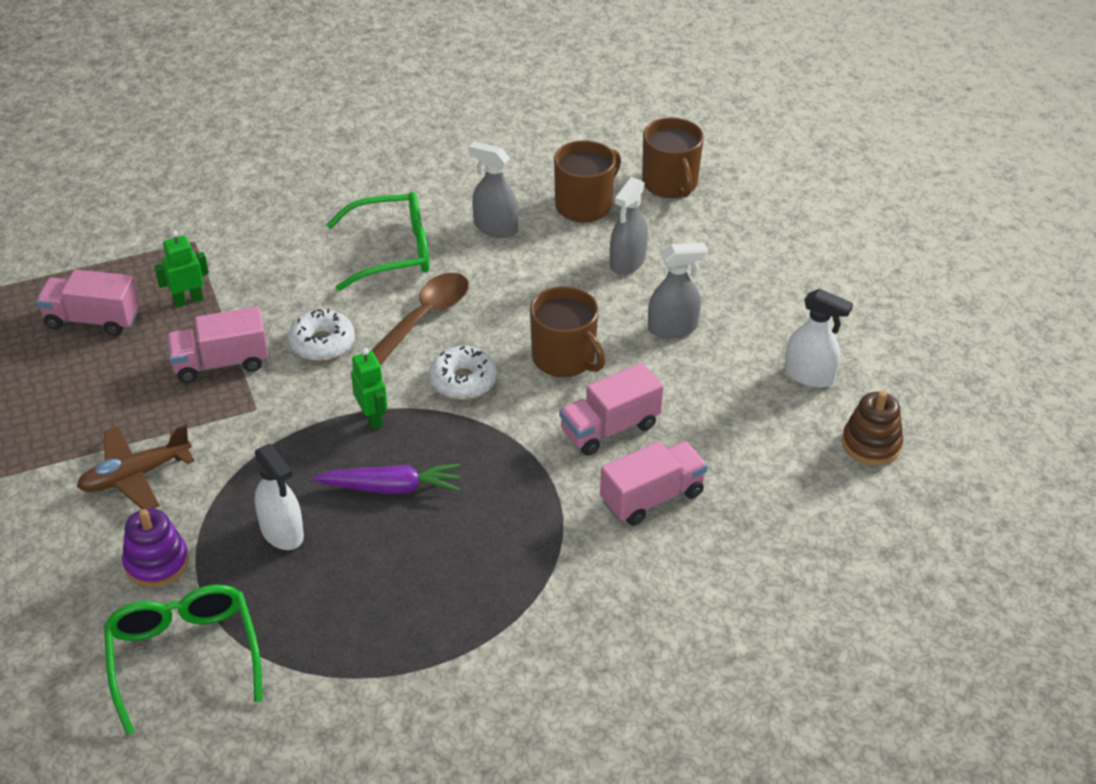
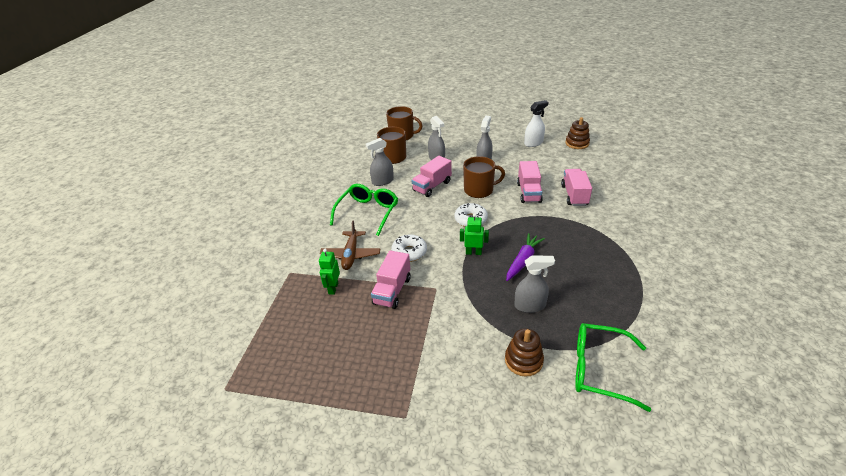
camera: 55 degrees left, 5 degrees down
(93, 319) = (310, 331): pink truck -> pink truck (432, 186)
(135, 475) = (451, 350): brown plane -> brown plane (351, 255)
(156, 562) = (523, 360): purple stacking toy -> brown stacking toy
(282, 532) = (530, 305): white spray bottle -> grey spray bottle
(424, 318) = (421, 217): brown spoon -> none

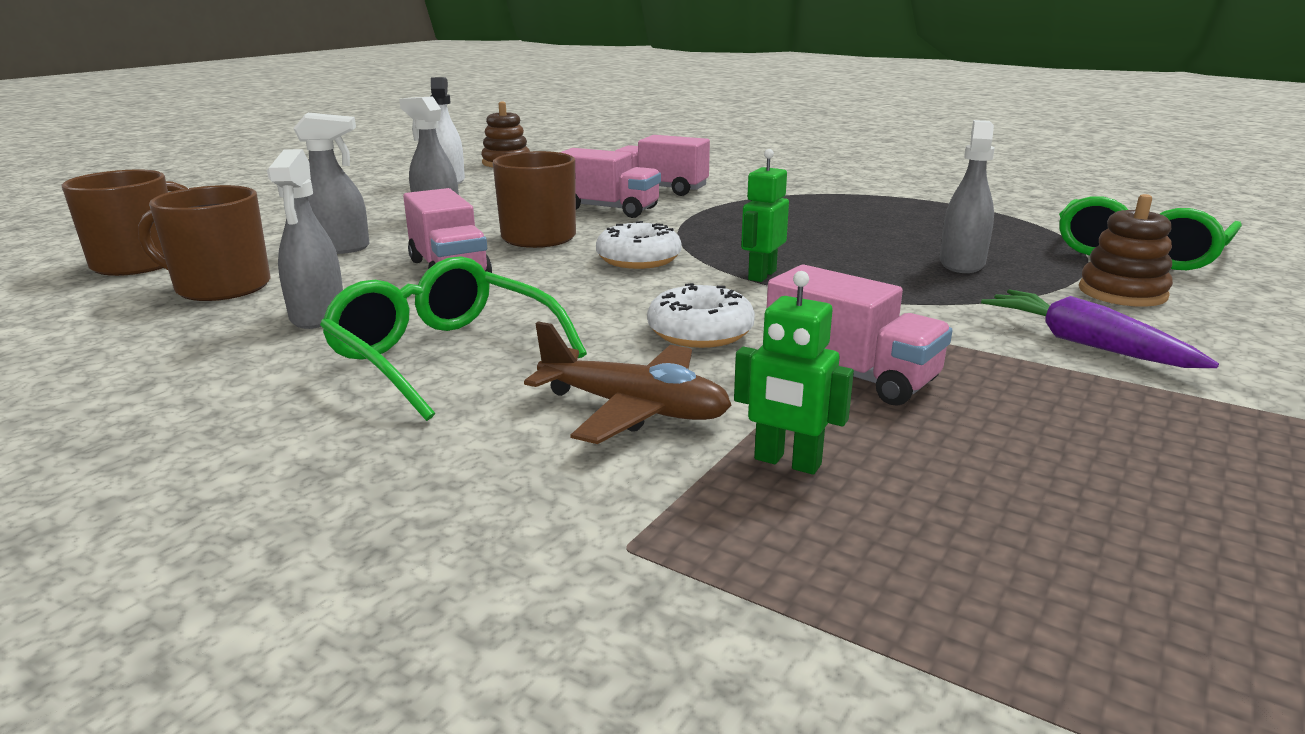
camera: 70 degrees left, 15 degrees down
(523, 261) = (822, 246): purple carrot -> purple carrot (1085, 344)

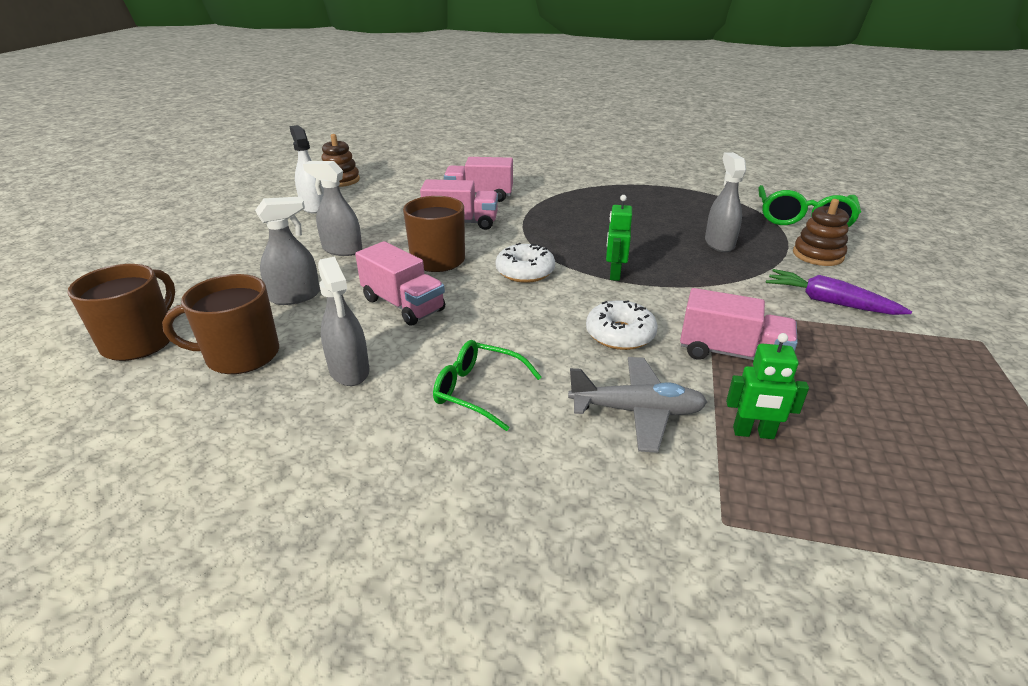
camera: 20 degrees left, 10 degrees up
(446, 356) = (479, 391): green glasses -> green glasses, size x0.66
(633, 409) = (637, 411): brown plane -> grey plane

